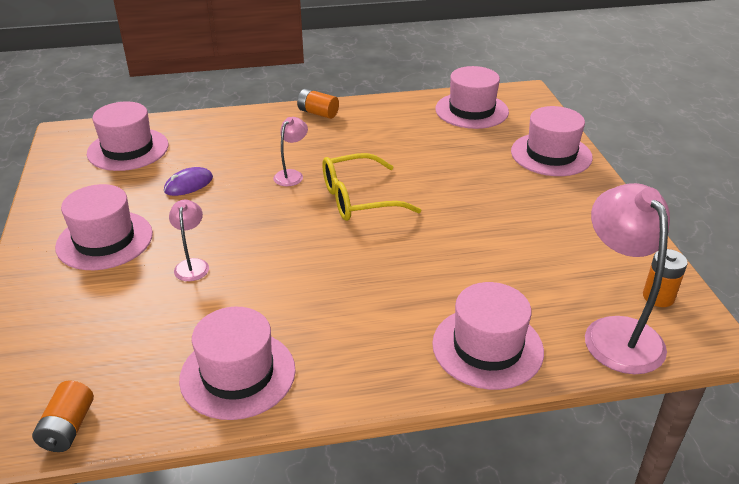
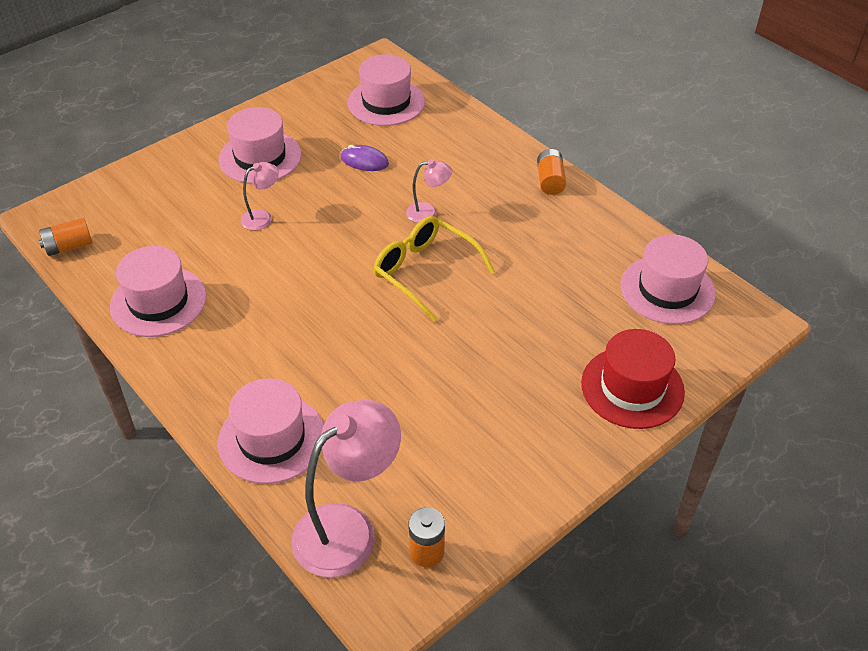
camera: 60 degrees right, 10 degrees up
(551, 154) = (632, 387): pink hat -> red hat

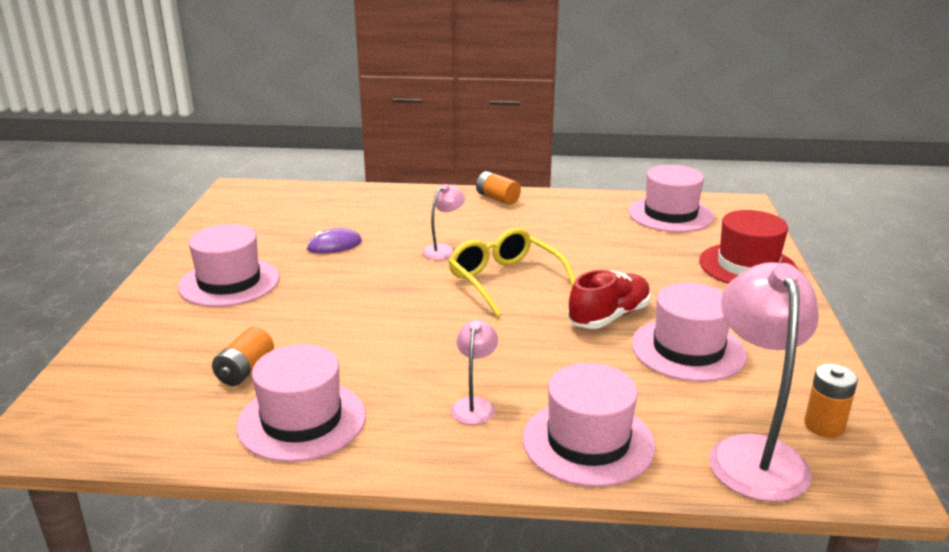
camera: 45 degrees left, 20 degrees down
(69, 246) = (113, 438): orange battery -> orange battery (245, 370)
(262, 217) = (304, 315): pink lamp -> pink lamp (474, 405)
(386, 102) = (290, 209): pink hat -> pink hat (688, 349)
(424, 271) = (505, 280): yellow glasses -> yellow glasses turned 60 degrees clockwise
(441, 356) = (609, 317): none -> red shoe

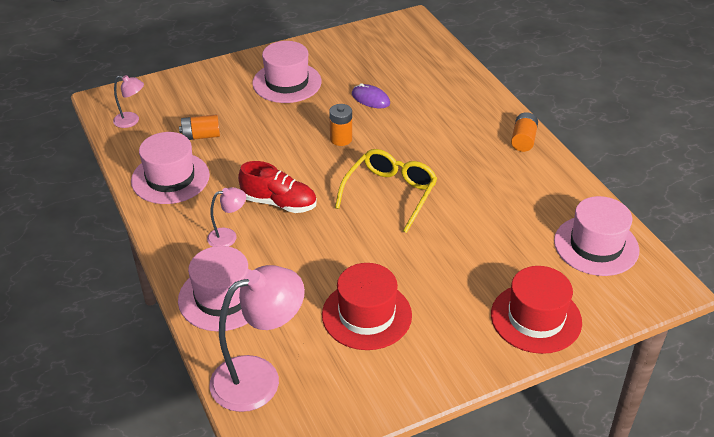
camera: 60 degrees right, 15 degrees up
(444, 250) = (409, 148): pink lamp -> pink lamp (131, 121)
(609, 317) = (381, 261): red shoe -> red shoe (279, 203)
(688, 349) = (366, 315): pink hat -> red hat
(824, 426) = (316, 409): orange battery -> orange battery (341, 139)

